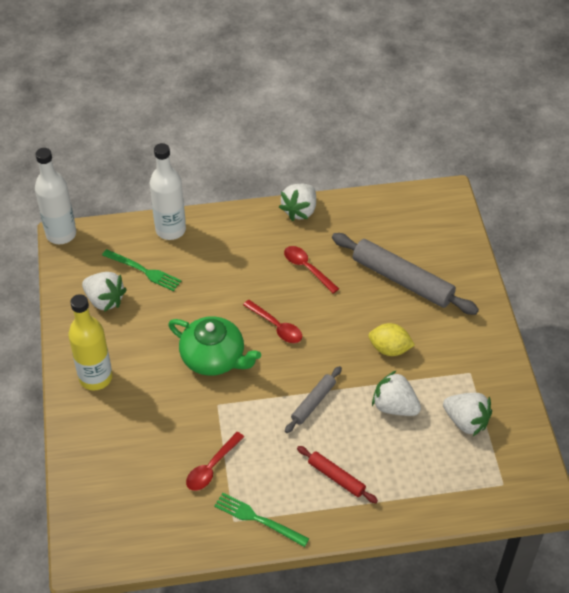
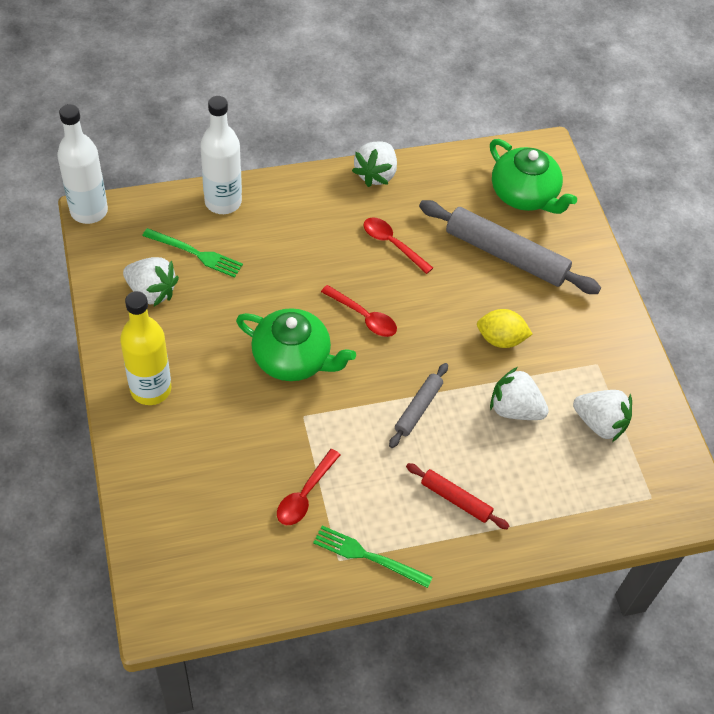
camera: 10 degrees left, 5 degrees up
(424, 231) = (524, 194): none -> green teapot

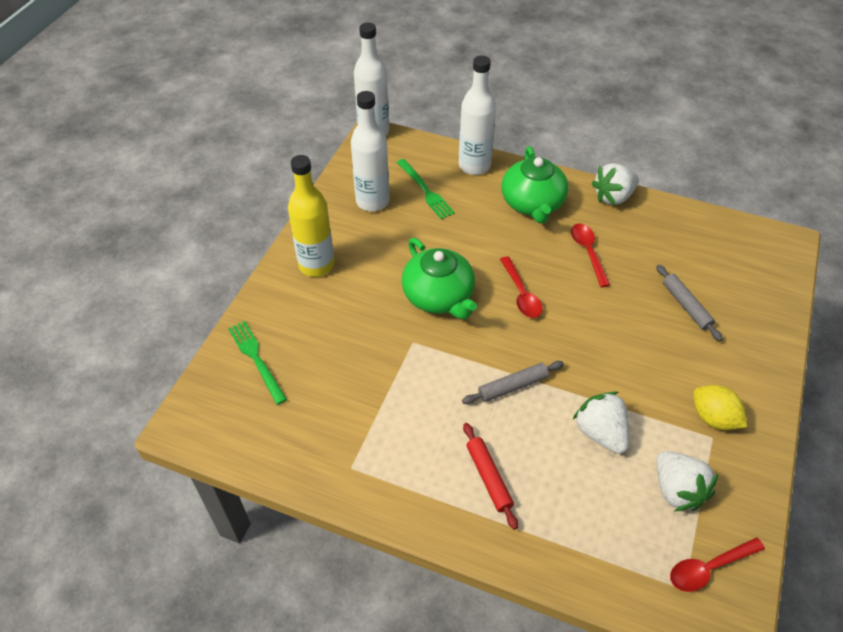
camera: 40 degrees right, 5 degrees down
(151, 292) = (372, 201): white strawberry -> white bottle
(305, 494) = (366, 401): red spoon -> red spoon (709, 568)
(368, 556) = (377, 479): green fork -> green fork (256, 359)
(500, 339) = (630, 369): yellow lemon -> yellow lemon (713, 418)
(506, 255) = (686, 306): grey rolling pin -> grey rolling pin, size x0.52
(524, 194) = (739, 267): green teapot -> green teapot (532, 203)

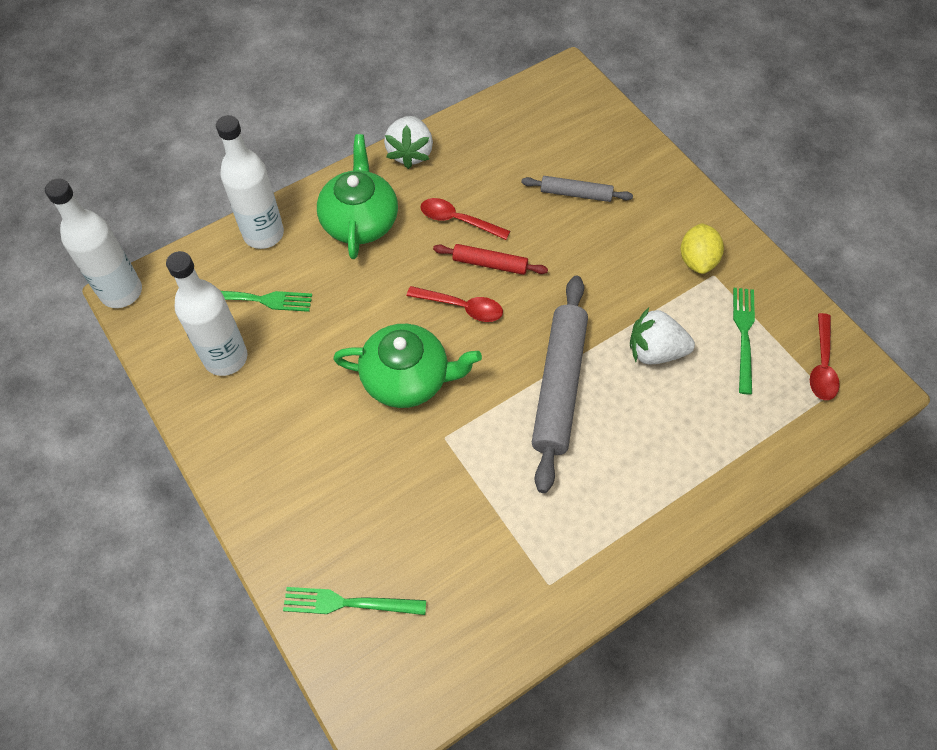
camera: 55 degrees left, 10 degrees up
(316, 265) = (268, 467): yellow bottle -> none
(488, 477) = (639, 470): red rolling pin -> red rolling pin (489, 264)
(513, 386) = (559, 385): grey rolling pin -> grey rolling pin, size x1.92
(532, 203) = (360, 221): green teapot -> green teapot turned 120 degrees counterclockwise
(677, 490) = (744, 336): white strawberry -> green fork
(713, 418) = (697, 260): yellow lemon -> yellow lemon turned 75 degrees counterclockwise

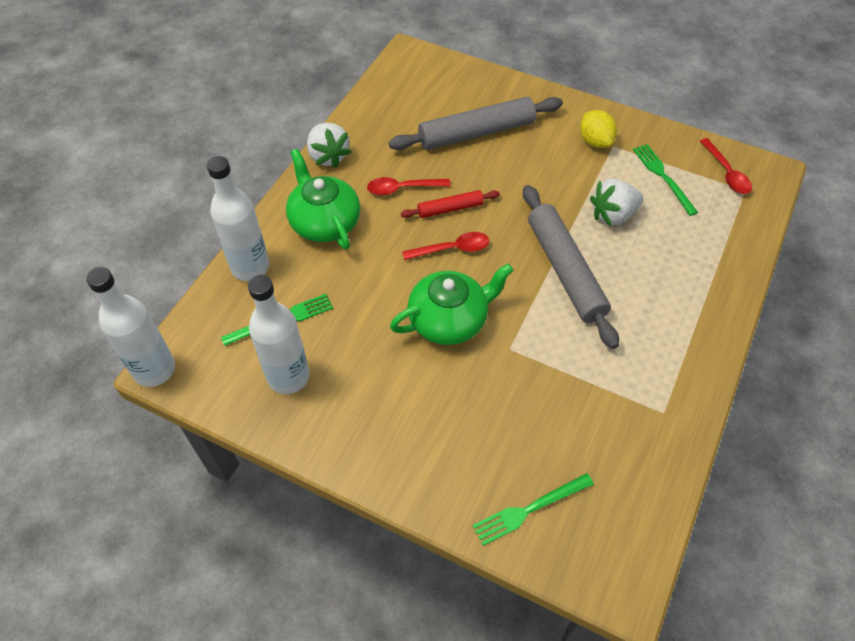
camera: 30 degrees left, 5 degrees down
(576, 194) = (476, 133): grey rolling pin -> grey rolling pin, size x1.92

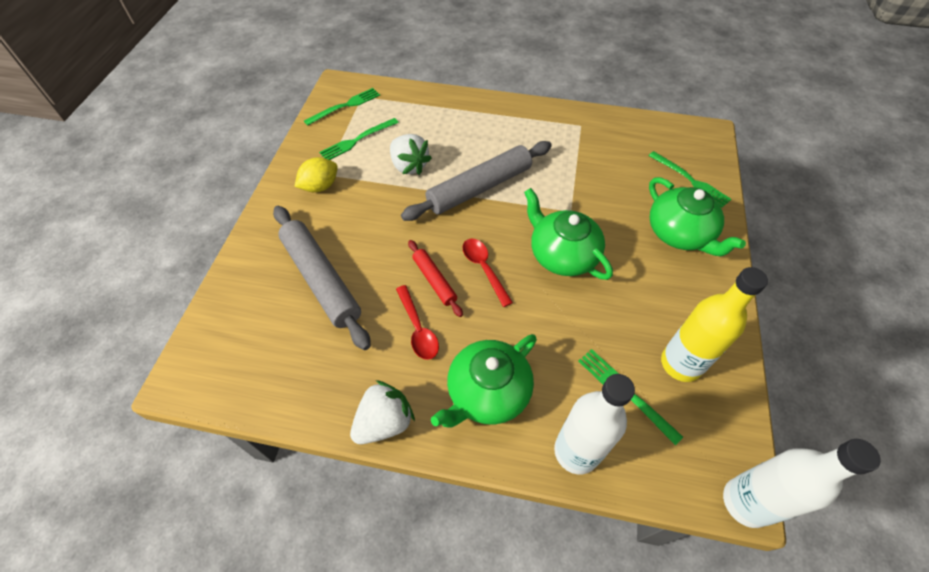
camera: 105 degrees left, 0 degrees up
(288, 377) = (681, 364): white bottle -> yellow bottle
(444, 452) = (680, 233): none -> green teapot
(726, 173) = (345, 106): red spoon -> green fork

